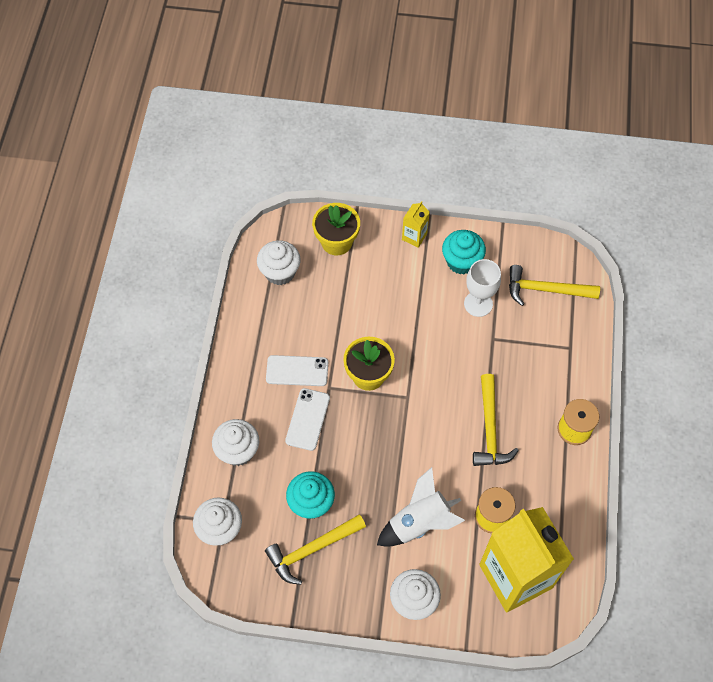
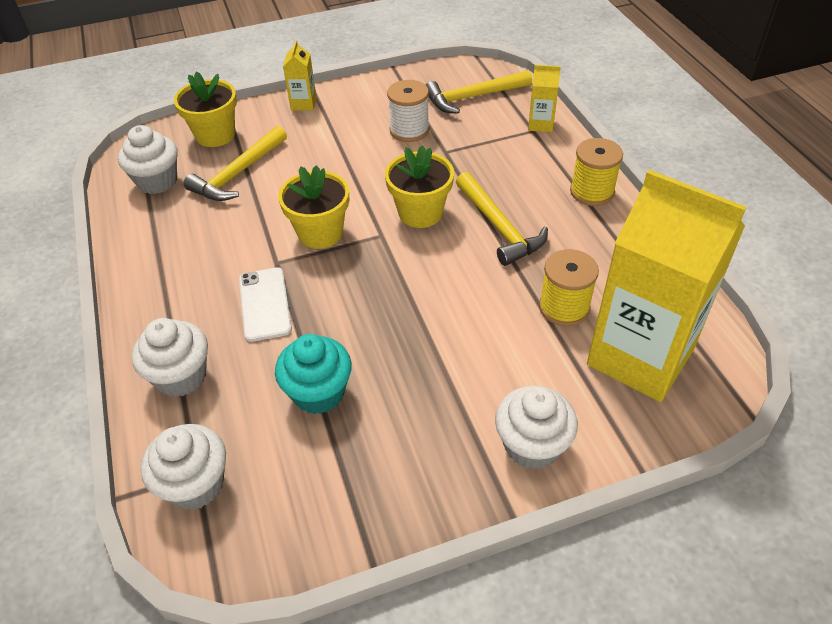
camera: 25 degrees left, 15 degrees down
(297, 371) = (225, 262): white phone -> none
(312, 549) = (350, 449): yellow hammer -> yellow hammer (238, 174)
(419, 522) = (479, 352): white rocket -> none
(443, 390) = (420, 213): none -> yellow flower pot
(461, 261) = (368, 105): turquoise cupcake -> none
(478, 304) = (409, 130): white goblet -> white spool
(579, 344) = (540, 124): none -> yellow carton

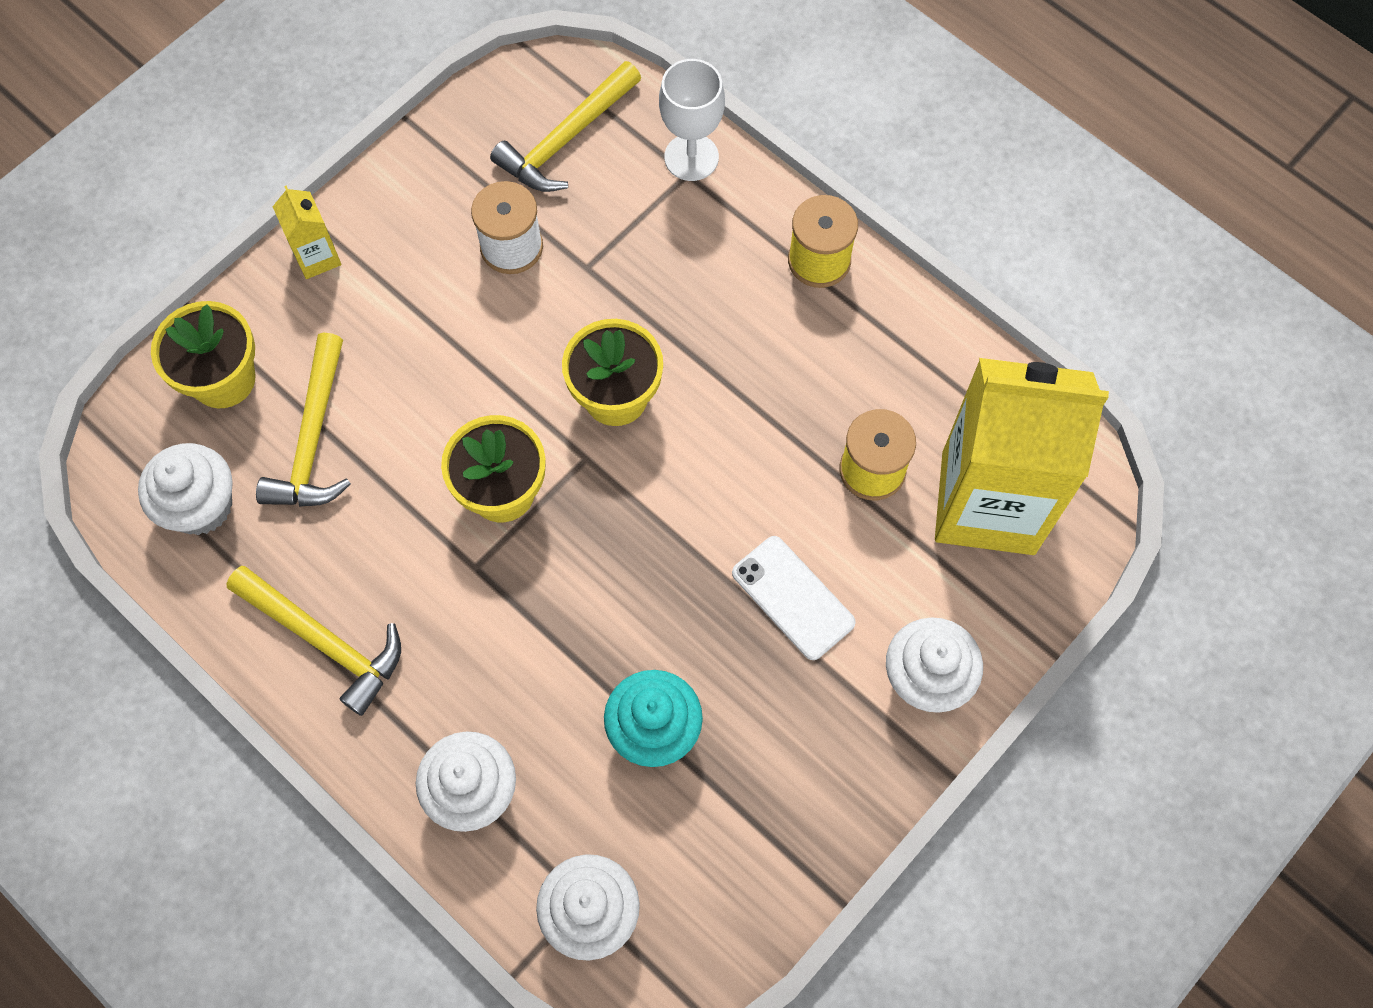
camera: 30 degrees left, 20 degrees up
(265, 304) = (504, 638): white phone -> white phone (793, 597)
(499, 227) = (731, 376): yellow hammer -> yellow hammer (325, 641)
(540, 124) = (691, 157): yellow carton -> white goblet

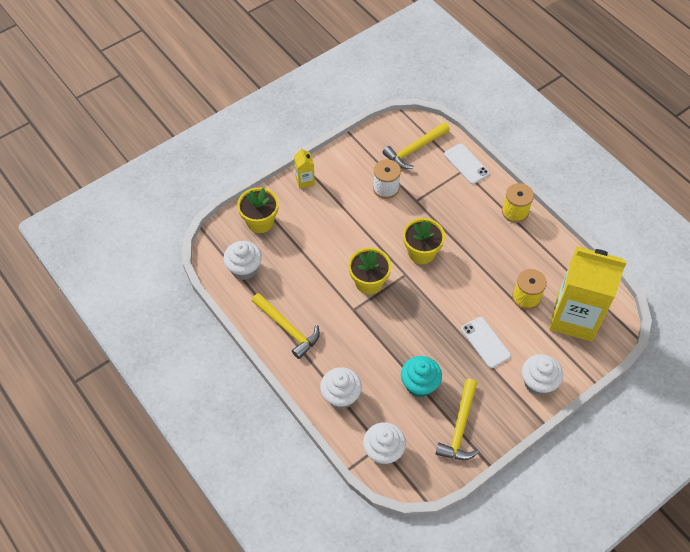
camera: 10 degrees right, 10 degrees down
(313, 439) = (293, 250): yellow hammer -> yellow hammer (460, 427)
(691, 157) = (466, 164): white goblet -> white phone

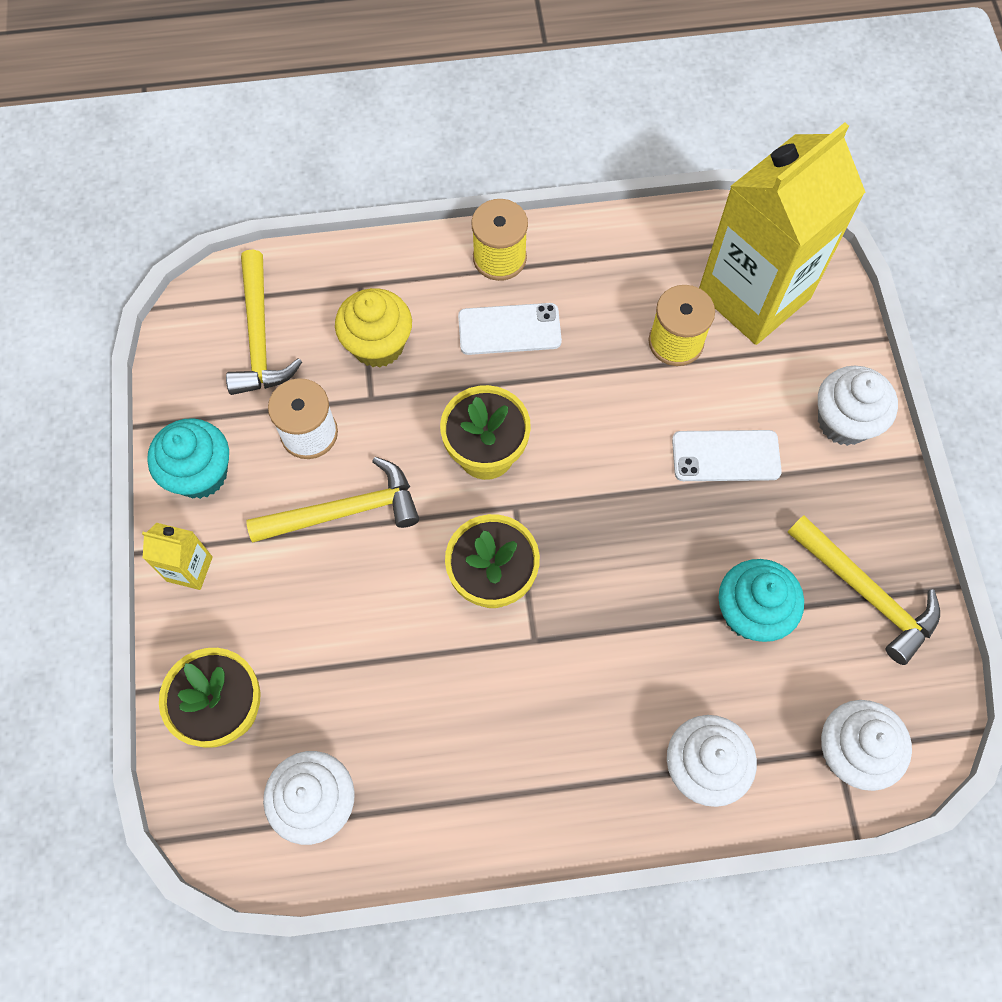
camera: 60 degrees left, 10 degrees up
(287, 329) = (505, 788): yellow hammer -> yellow hammer (345, 511)
(344, 163) = (200, 473): none -> turquoise cupcake
(441, 190) = (378, 345): none -> yellow cupcake
(466, 164) = (350, 273): white phone -> white phone (509, 329)

